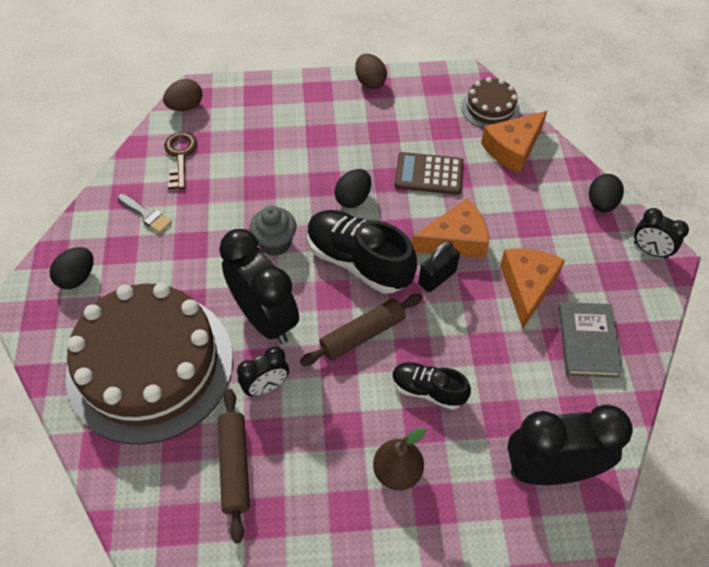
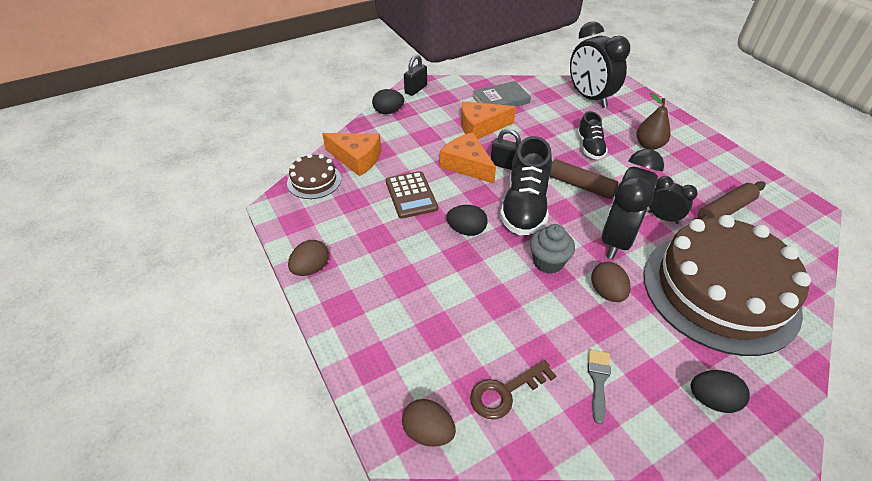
camera: 115 degrees left, 10 degrees down
(213, 269) = (606, 292): none -> brown egg
(650, 250) = (416, 89): black clock -> black padlock

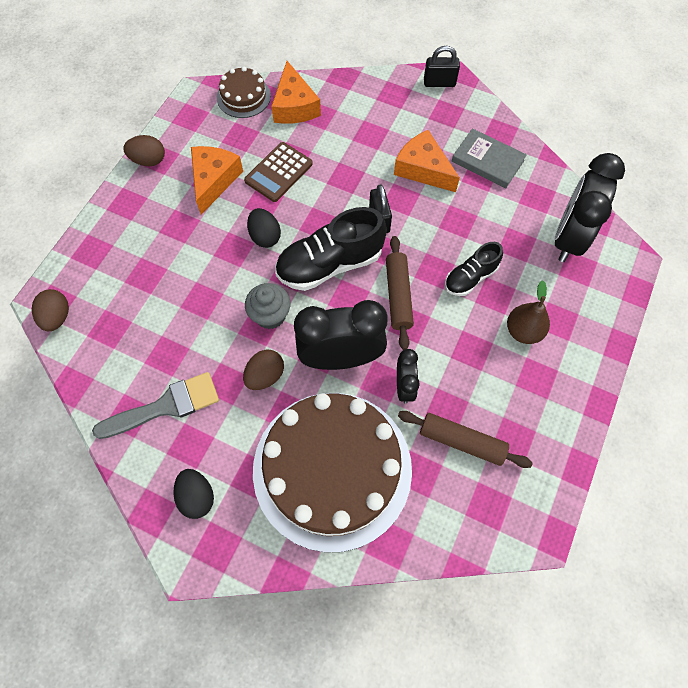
camera: 55 degrees right, 20 degrees up
(388, 112) = (382, 85): black egg -> none
(467, 165) = (353, 190): orange cheese -> orange cheese (214, 180)
(505, 392) = (116, 348): brown key -> none
(598, 380) = (165, 406): grey brush -> grey brush, size x1.78

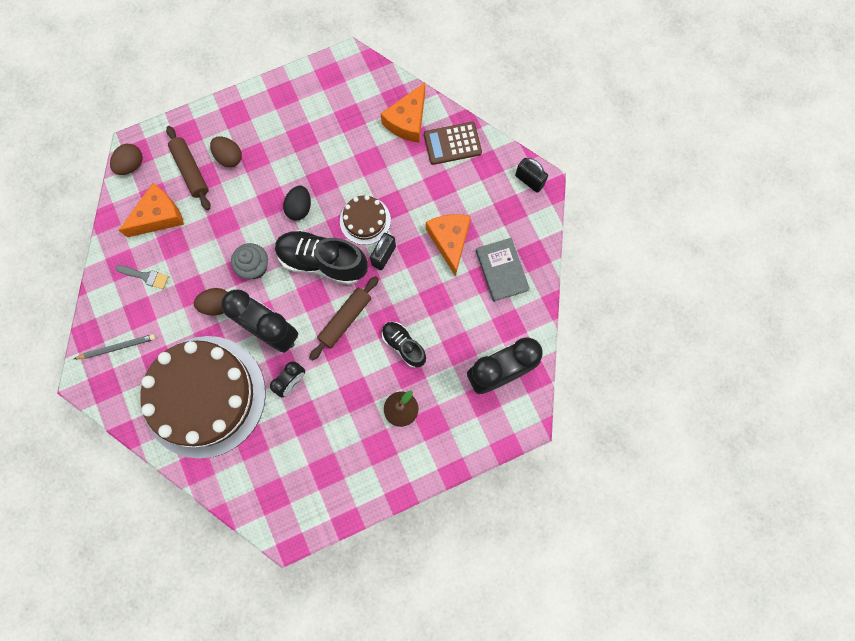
camera: 40 degrees right, 10 degrees up
(149, 160) = (274, 91): brown egg -> brown egg (229, 157)
(165, 406) = (145, 276): grey brush -> grey brush, size x0.56
(197, 497) = (117, 347): black egg -> grey pencil
(214, 180) = (303, 139): orange cheese -> orange cheese (159, 216)
(243, 96) = (379, 86): brown cake -> brown cake (365, 220)
(278, 172) = (350, 166): brown calculator -> brown calculator (452, 143)
(461, 441) = (293, 445): brown rolling pin -> brown rolling pin (191, 171)
(470, 277) = (403, 345): black shoe -> black shoe turned 45 degrees clockwise

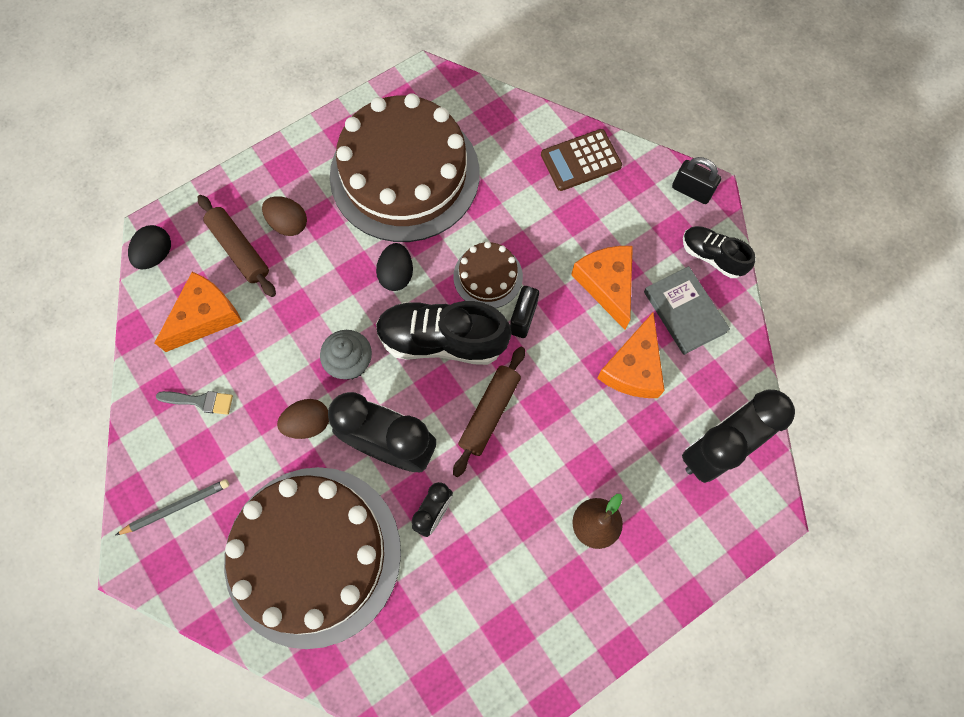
camera: 10 degrees left, 5 degrees down
(131, 165) = (156, 255): brown egg -> black egg
(320, 133) = (404, 174): none -> brown cake
(403, 345) = (577, 435): black shoe -> black shoe (712, 256)
(407, 121) = (516, 141): orange cheese -> orange cheese (633, 368)

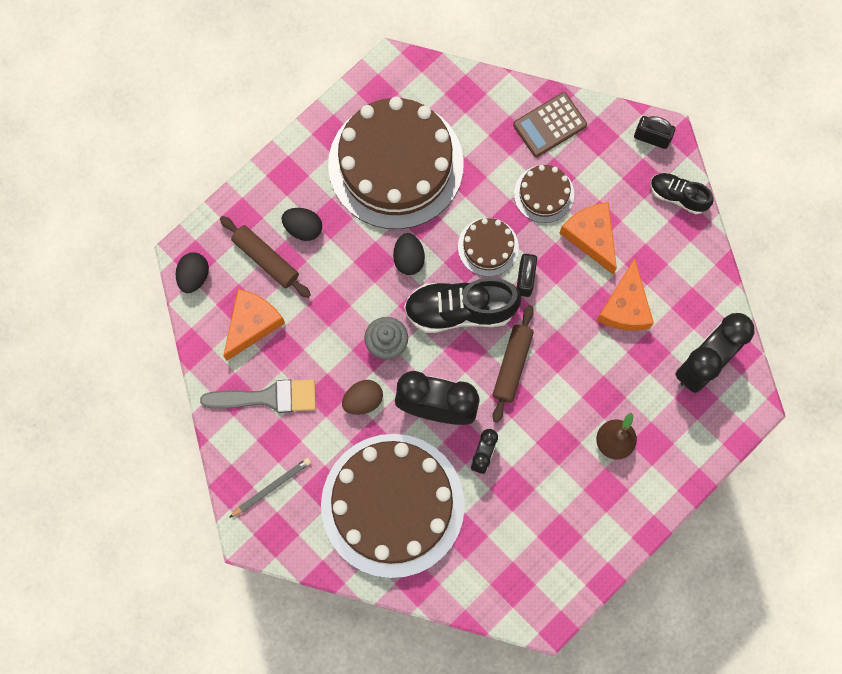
camera: 10 degrees left, 5 degrees up
(200, 401) = (267, 397): grey brush -> grey brush, size x1.78
(288, 224) = (303, 228): brown egg -> black egg
(561, 230) = (544, 194): none -> brown cake
(684, 312) = (661, 250): grey book -> none

